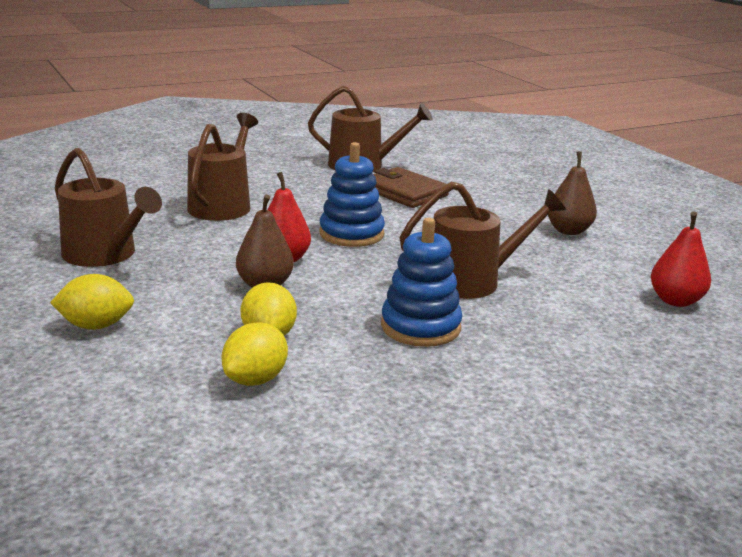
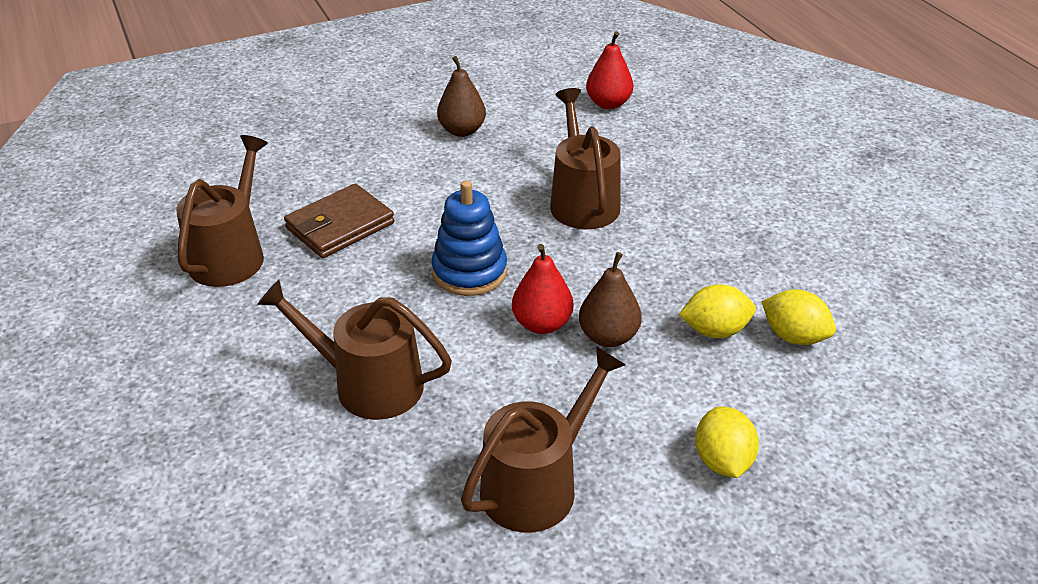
camera: 85 degrees left, 15 degrees up
(420, 327) = (679, 238): blue stacking toy -> none

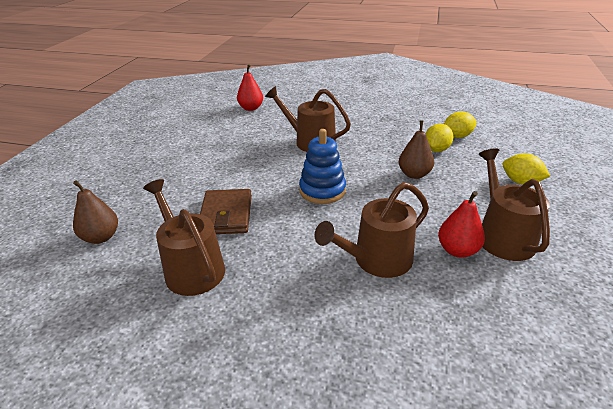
camera: 50 degrees left, 5 degrees down
(462, 130) = (207, 147): brown pear -> brown pear (101, 237)
(542, 324) = (386, 187): red pear -> red pear (457, 250)

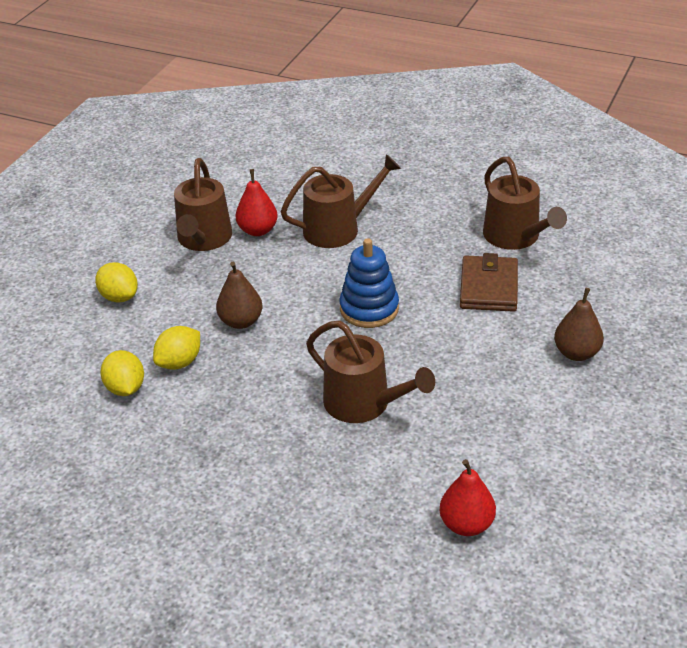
camera: 170 degrees left, 5 degrees up
(101, 237) = (624, 274): brown pear -> brown pear (576, 353)
(457, 136) = (125, 388): yellow lemon -> yellow lemon turned 75 degrees clockwise

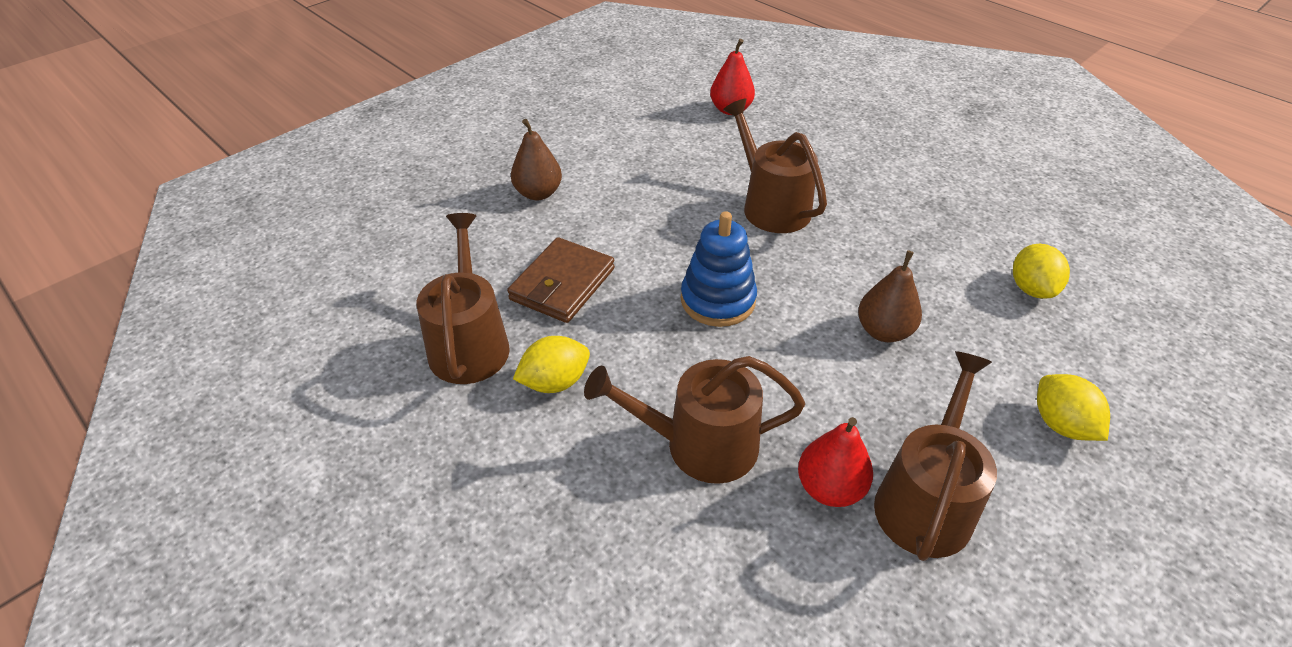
camera: 160 degrees left, 5 degrees up
(179, 362) = (966, 301): yellow lemon -> yellow lemon (555, 382)

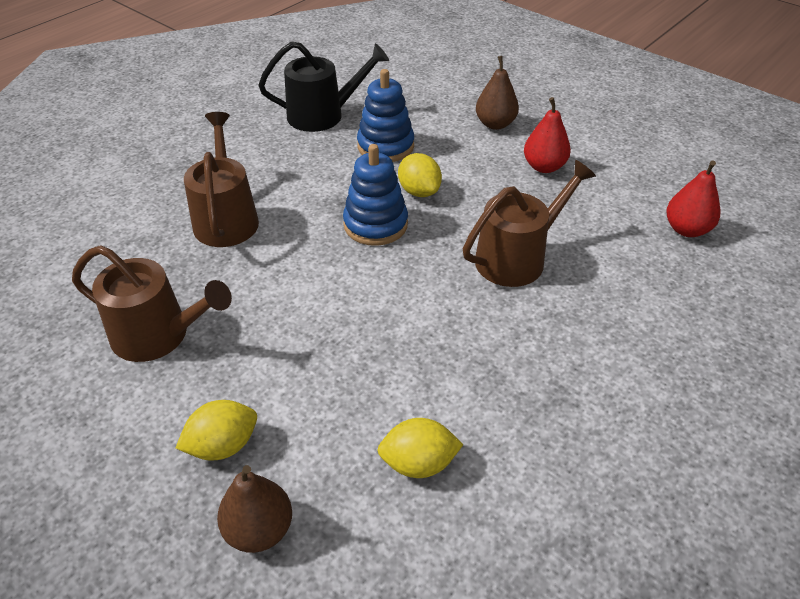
camera: 85 degrees right, 0 degrees up
(469, 343) = (322, 115): brown watering can -> black watering can
(555, 382) = (287, 152): yellow lemon -> yellow lemon (419, 191)
(562, 284) = (385, 146): brown wallet -> blue stacking toy
(829, 488) = (179, 282): red pear -> red pear (544, 167)
(883, 331) = (343, 327): brown pear -> brown pear (259, 530)

